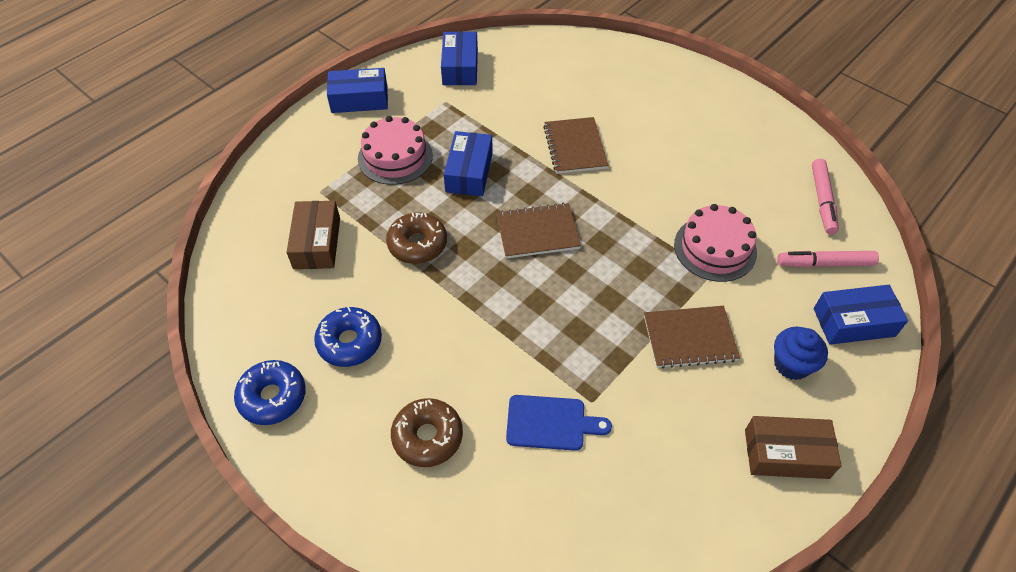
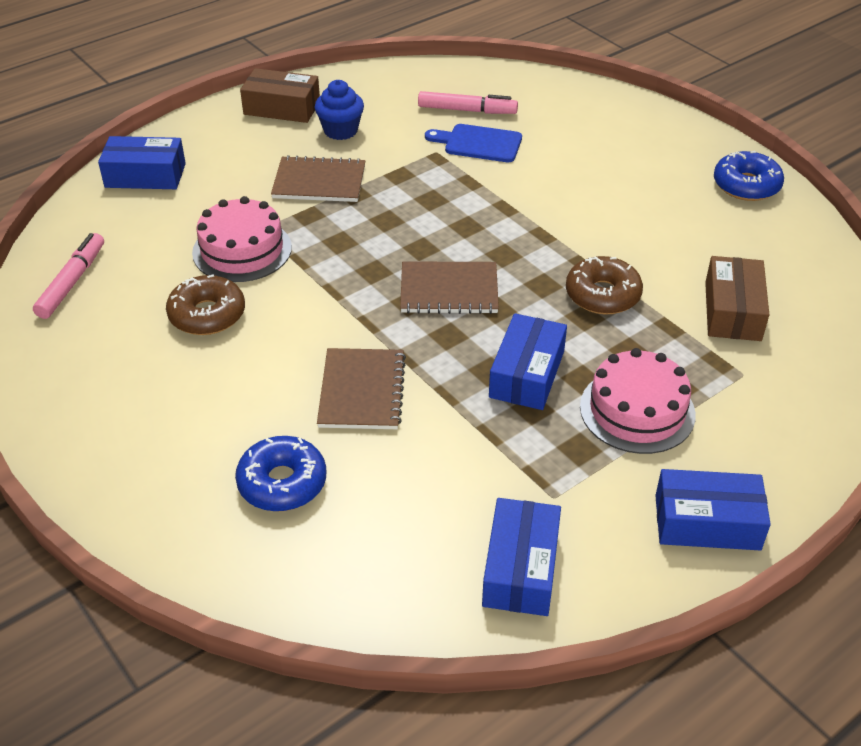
camera: 170 degrees left, 10 degrees down
(350, 342) = (675, 216): blue donut -> blue donut (282, 483)
(427, 437) = (593, 147): brown donut -> brown donut (207, 315)
(791, 364) = (233, 155): blue cupcake -> blue cupcake (340, 130)
(825, 264) = (129, 222): pink marker -> pink marker (467, 110)

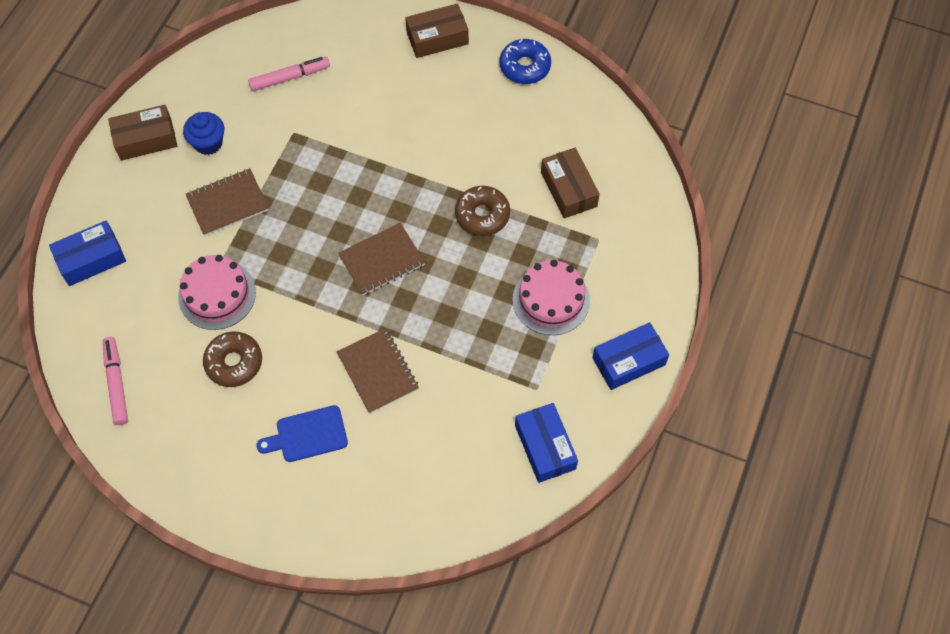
camera: 30 degrees left, 20 degrees up
(282, 483) = (374, 464): blue donut -> none
(479, 143) = (319, 109): blue cutting board -> blue cutting board (308, 435)
(527, 374) = (471, 305): blue box -> none
(655, 131) = (437, 38): none -> brown box

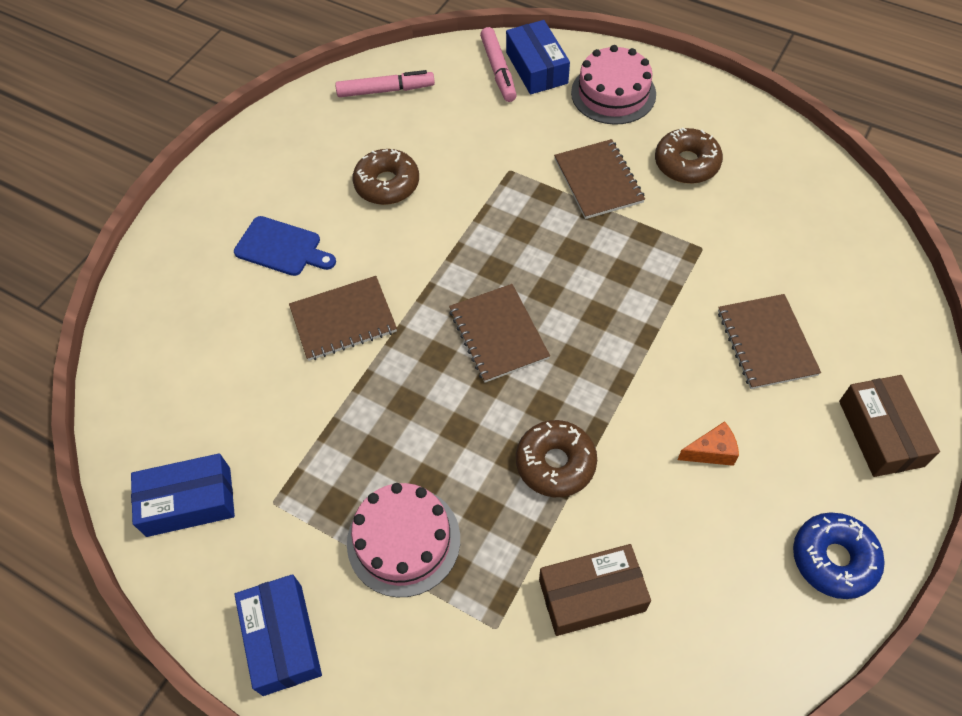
camera: 100 degrees right, 5 degrees down
(146, 139) = (693, 108): brown box -> none
(208, 143) = (686, 163): blue cupcake -> brown donut
(217, 294) = (476, 170): pink cake -> pink cake (613, 93)
(290, 77) = (792, 247): pink marker -> pink marker (498, 70)
(308, 435) = (282, 247): blue cutting board -> blue cutting board turned 120 degrees clockwise
(374, 95) = (766, 342): none -> brown notebook
(462, 127) = (711, 452): none -> orange cheese

